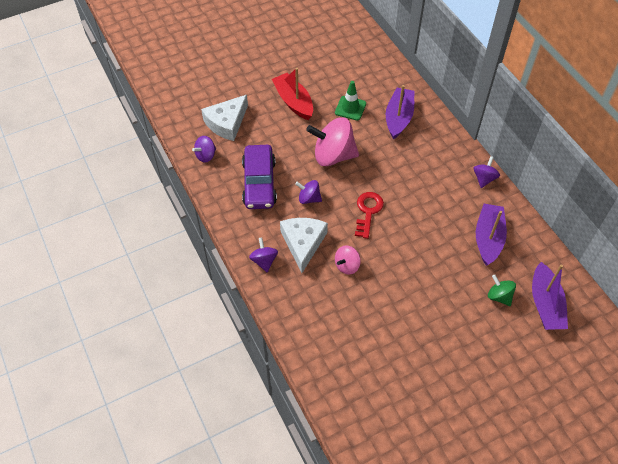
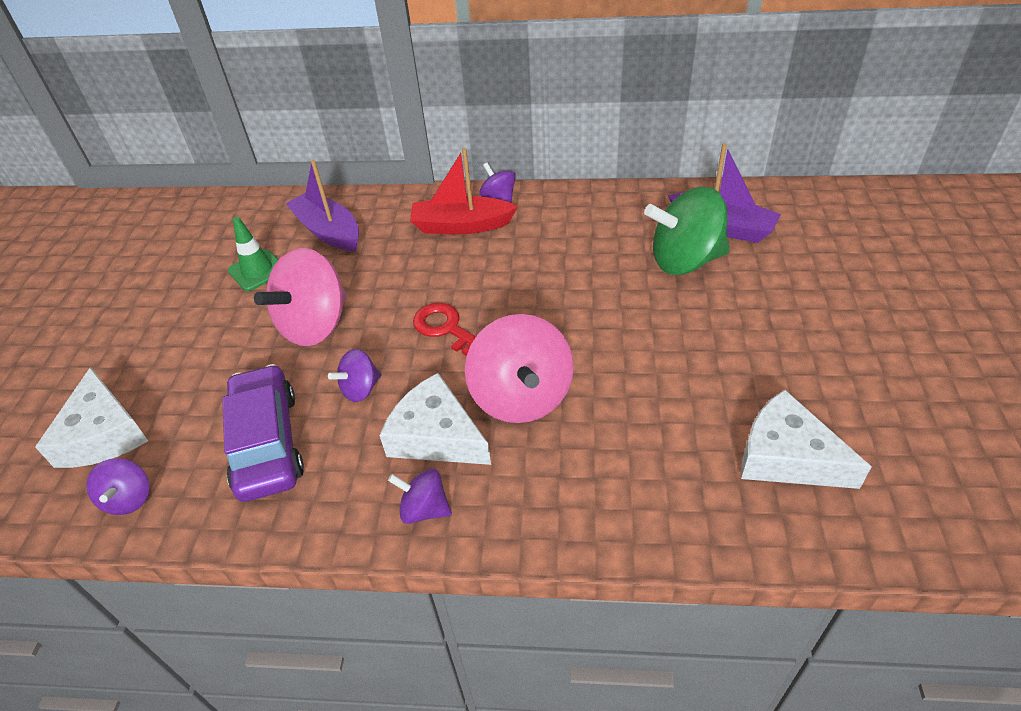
camera: 55 degrees left, 10 degrees down
(259, 183) = (267, 442): purple car -> purple car turned 135 degrees counterclockwise
(293, 102) = (171, 327): red boat -> red boat (461, 226)
(347, 266) = (521, 397): pink spinning top -> pink spinning top, size x1.97
(384, 396) = (786, 456): none -> white cheese
(488, 238) = (590, 233): purple boat -> none
(499, 296) = (685, 260): green spinning top -> green spinning top, size x1.97

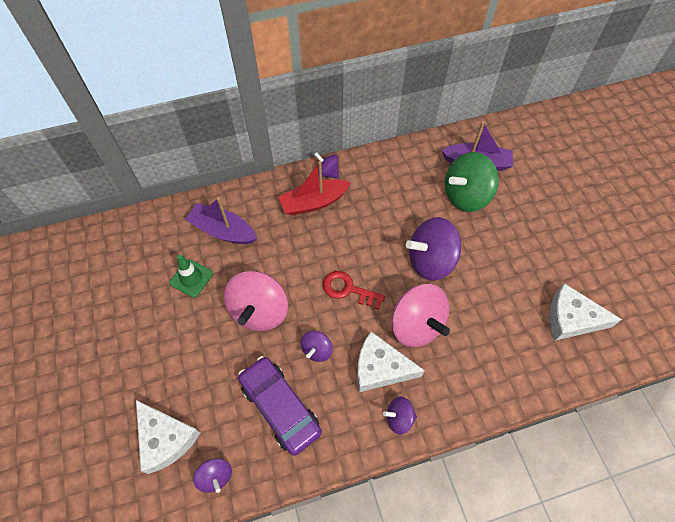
camera: 25 degrees left, 15 degrees up
(588, 324) = (430, 261): none -> purple spinning top

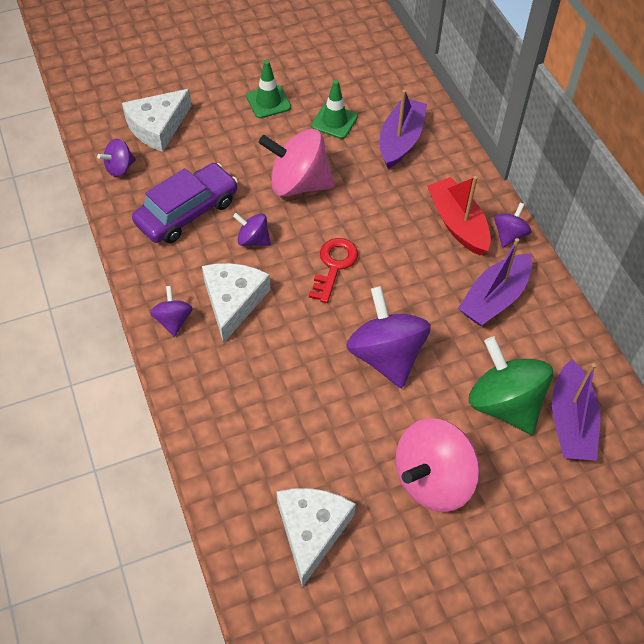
camera: 85 degrees right, 5 degrees down
(154, 332) = (268, 102): none -> green traffic cone
(382, 189) = (494, 298): none -> purple boat
(416, 325) = (290, 338): pink spinning top -> pink spinning top (432, 480)

